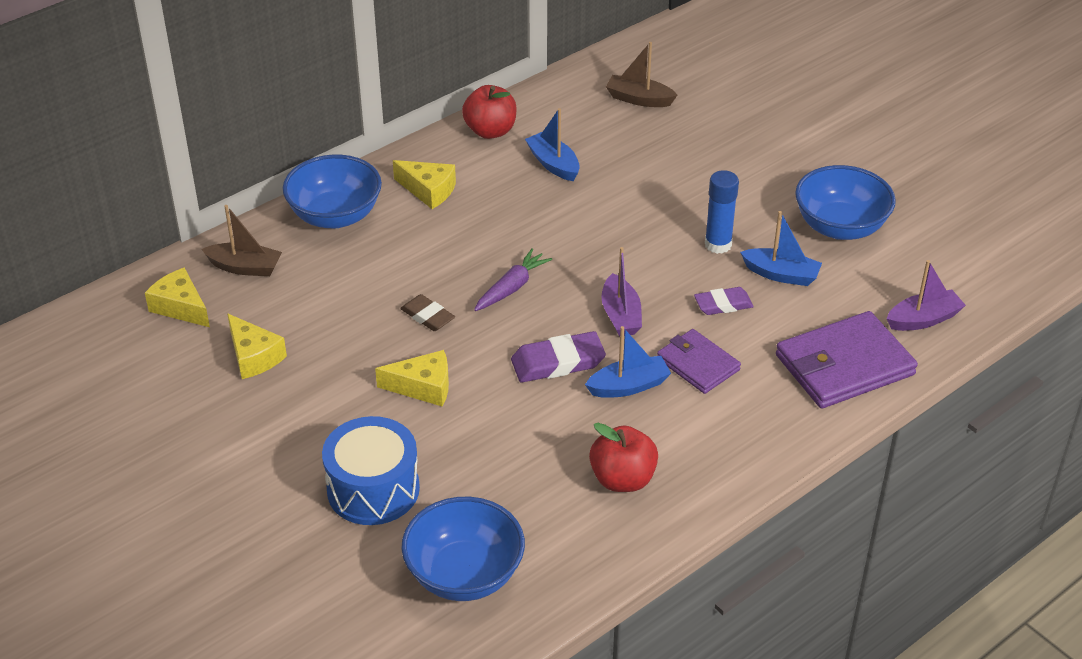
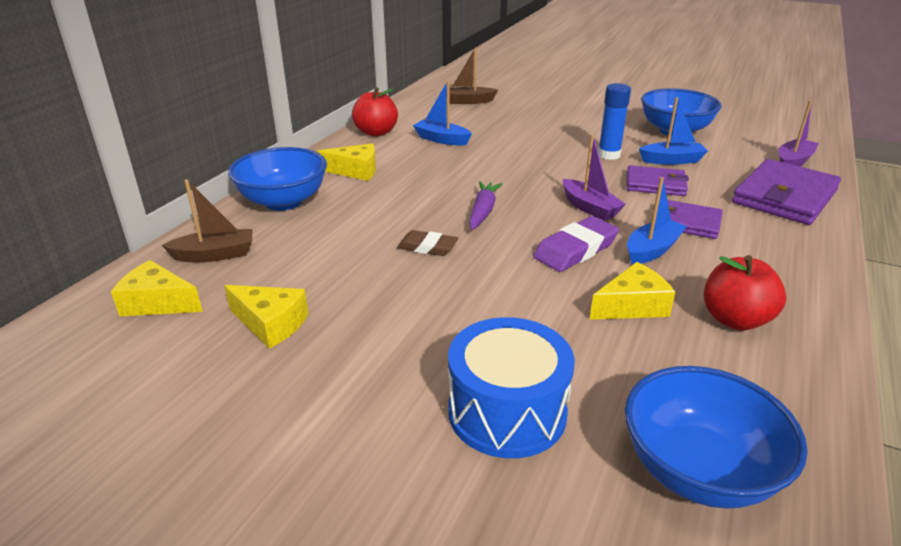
camera: 25 degrees left, 10 degrees down
(423, 387) = (473, 300): yellow cheese -> yellow cheese (632, 306)
(723, 304) = (655, 184): purple eraser -> purple wallet

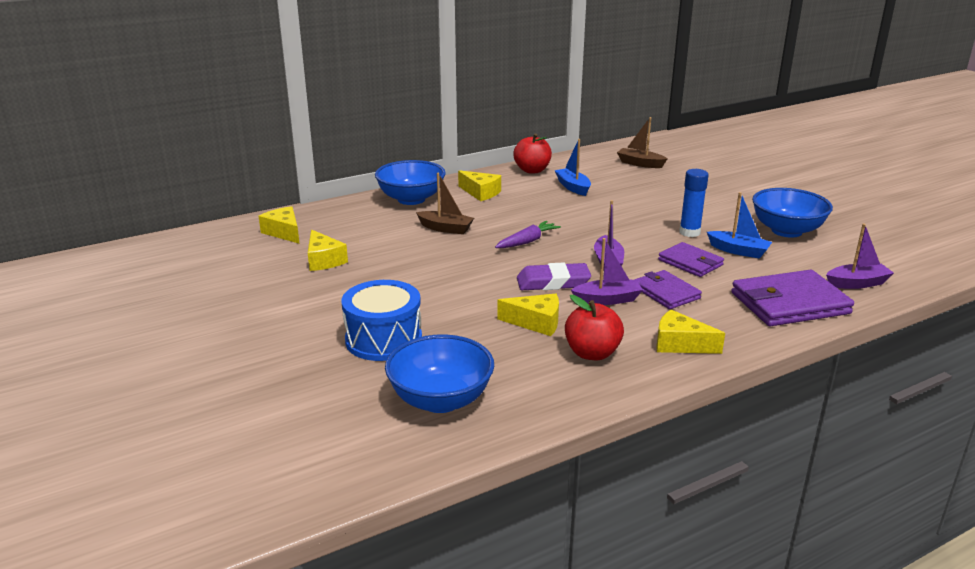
camera: 35 degrees right, 5 degrees down
(215, 255) = (338, 218): brown boat -> brown boat (445, 228)
(427, 247) = (460, 251): brown eraser -> none
(652, 250) = (607, 300): blue boat -> purple boat
(782, 273) = (680, 344): none -> yellow cheese

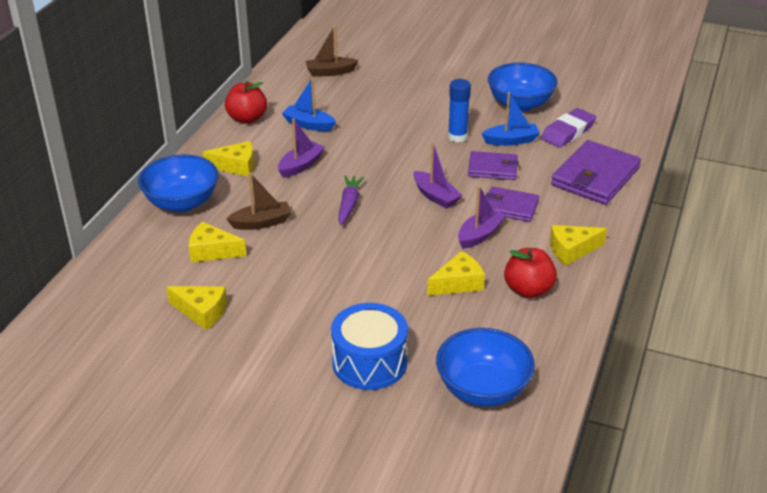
camera: 40 degrees left, 10 degrees up
(284, 232) = (114, 300): yellow cheese -> yellow cheese (212, 251)
(553, 282) = (421, 237): purple eraser -> purple eraser (568, 132)
(857, 283) = (614, 137): purple boat -> purple boat (301, 165)

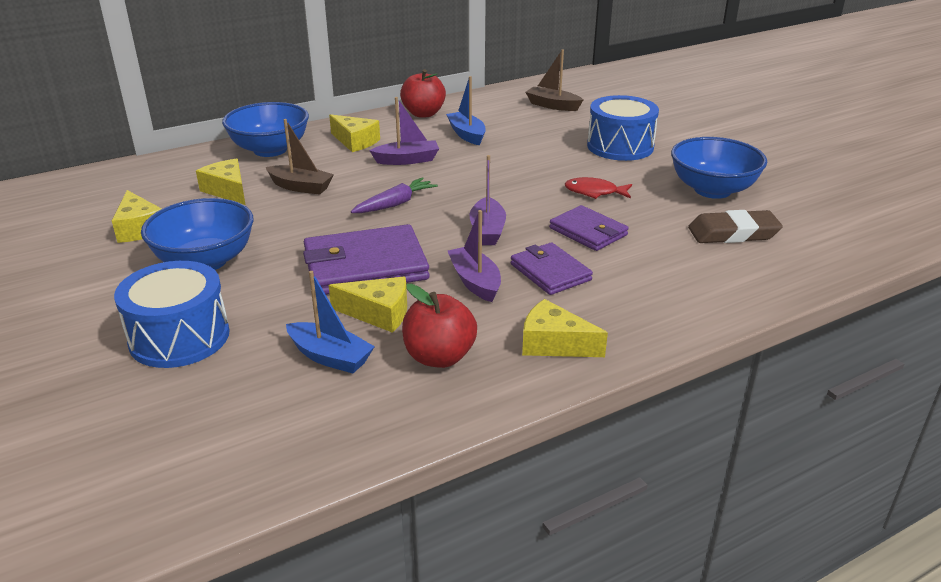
camera: 40 degrees right, 5 degrees down
(424, 91) = (620, 146): none -> blue drum
(457, 137) = (594, 192): blue glue stick -> red fish
(480, 235) = (475, 282): purple boat -> purple boat turned 105 degrees counterclockwise
(482, 389) = (226, 425): blue bowl -> blue bowl (205, 261)
(511, 140) = (649, 216): blue boat -> blue boat (330, 357)
(568, 132) = (733, 233): purple eraser -> brown eraser
(595, 177) = (701, 287): purple wallet -> purple wallet (365, 266)

